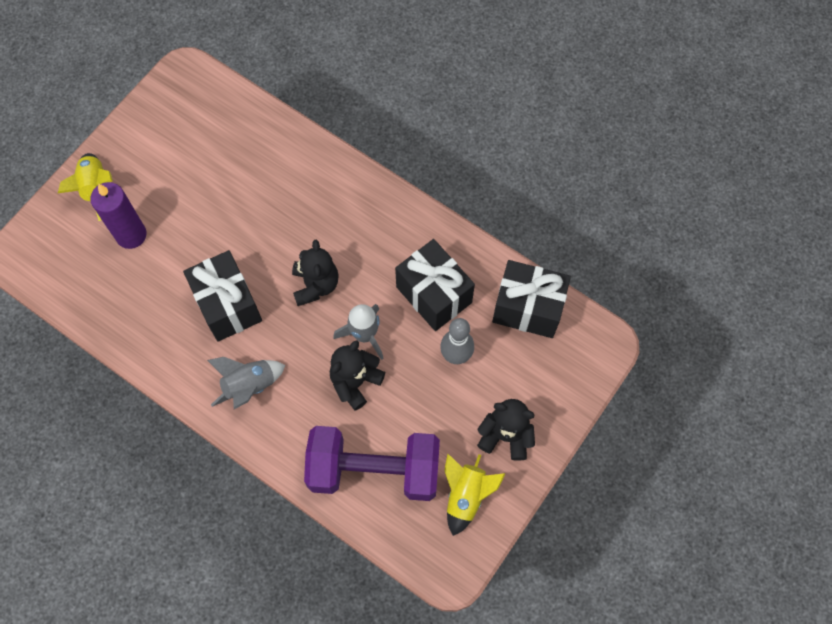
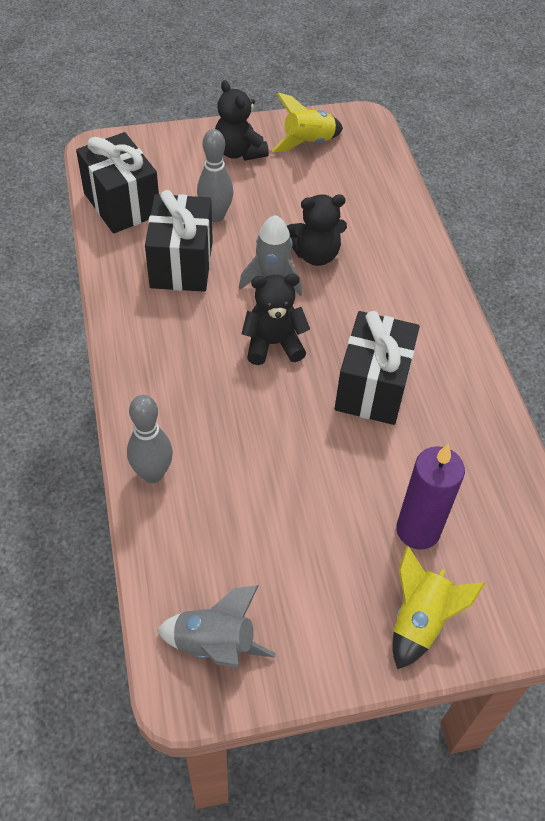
camera: 140 degrees left, 15 degrees down
(249, 386) = (410, 313): grey rocket -> grey rocket (215, 644)
(302, 150) = (153, 473): none -> grey bowling pin
(315, 285) = (273, 344): black teddy bear -> black teddy bear turned 45 degrees clockwise
(374, 470) = (360, 197): purple dumbbell -> none

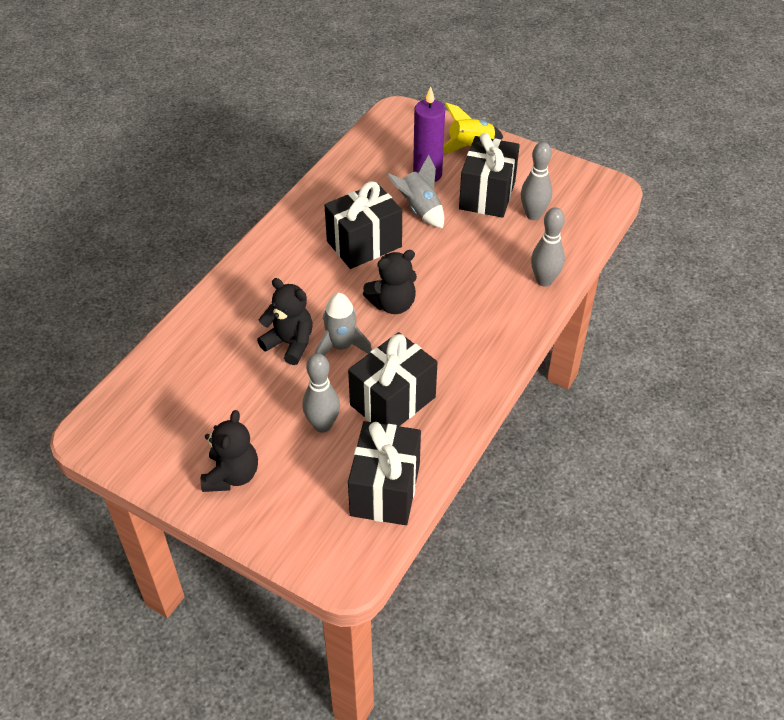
camera: 135 degrees left, 5 degrees down
(215, 644) = (580, 194): grey rocket -> grey rocket (420, 210)
(242, 561) = (533, 215): none -> grey bowling pin
(273, 344) = (393, 304): black teddy bear -> black teddy bear turned 60 degrees counterclockwise
(308, 143) = (166, 443): yellow rocket -> none
(321, 551) = (487, 195): none -> black gift

